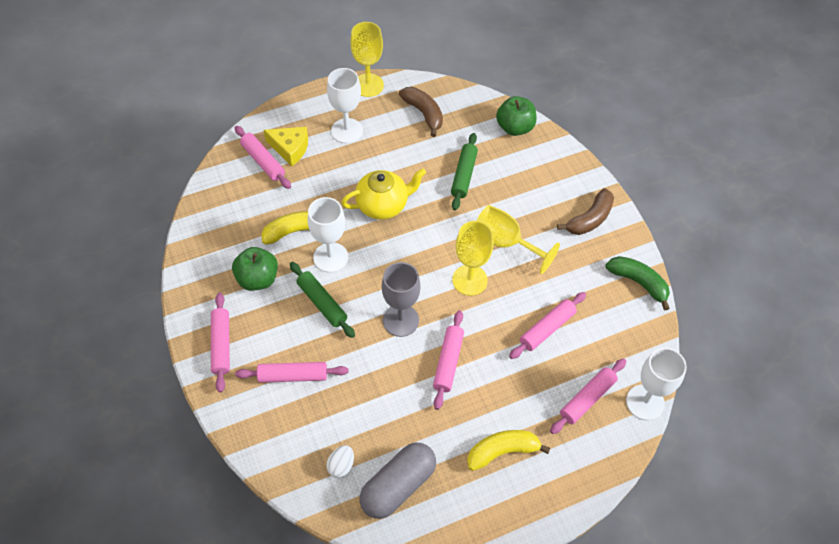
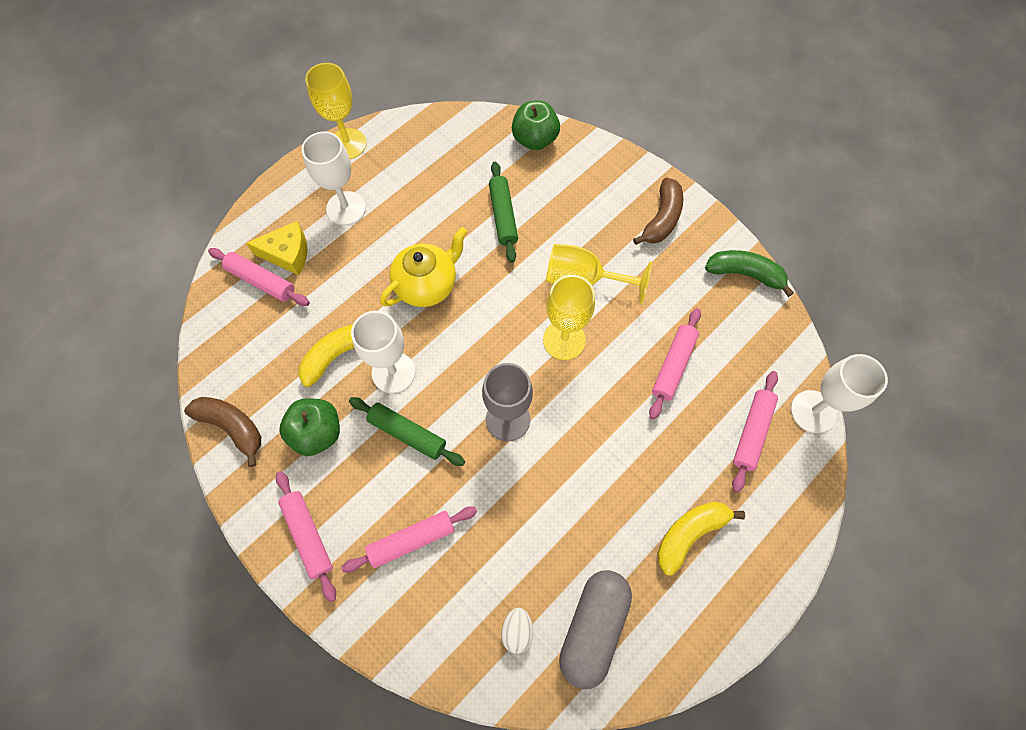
camera: 20 degrees left, 10 degrees up
(423, 113) = (426, 157): brown banana -> brown banana (232, 427)
(448, 362) = (583, 449): pink rolling pin -> none

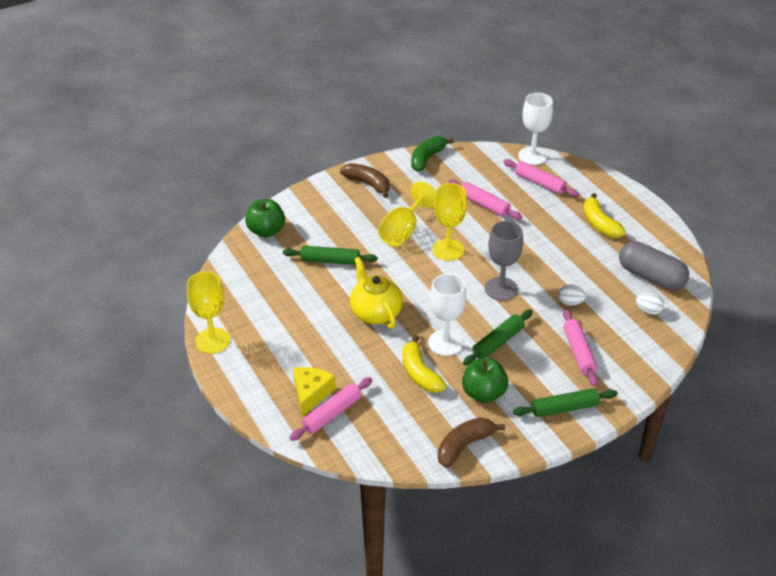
camera: 75 degrees left, 25 degrees down
(308, 536) = (564, 408): pink rolling pin -> green rolling pin
(346, 208) = (281, 350): white goblet -> none
(505, 515) = (570, 302): none -> white egg

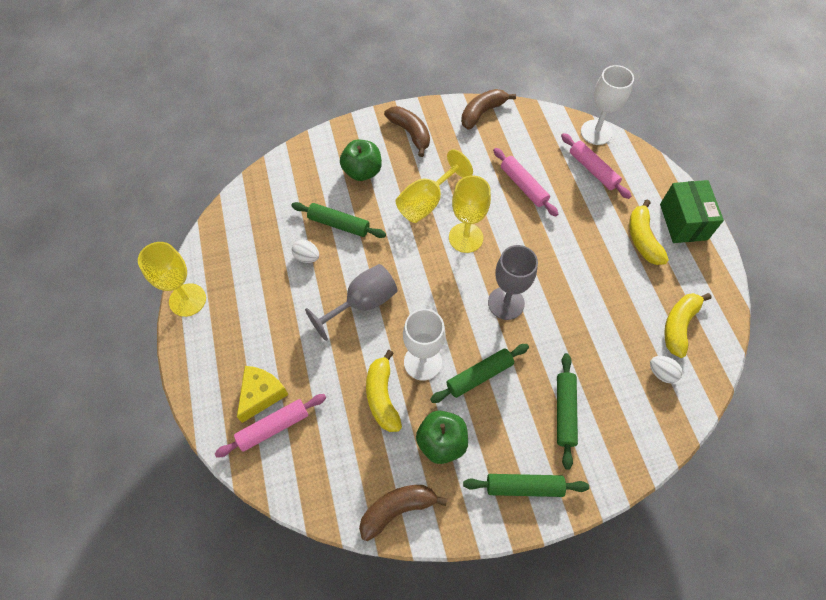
camera: 15 degrees right, 20 degrees up
(266, 231) = (288, 171): green apple -> green apple (362, 171)
(375, 312) = (362, 303): yellow teapot -> grey goblet
(427, 158) = (482, 113): green banana -> brown banana
(570, 302) = (576, 340): white egg -> white egg (307, 257)
(579, 352) = (564, 411): pink rolling pin -> green rolling pin
(629, 206) = (683, 222): none -> green box
(651, 276) = (679, 325): grey capsule -> yellow banana

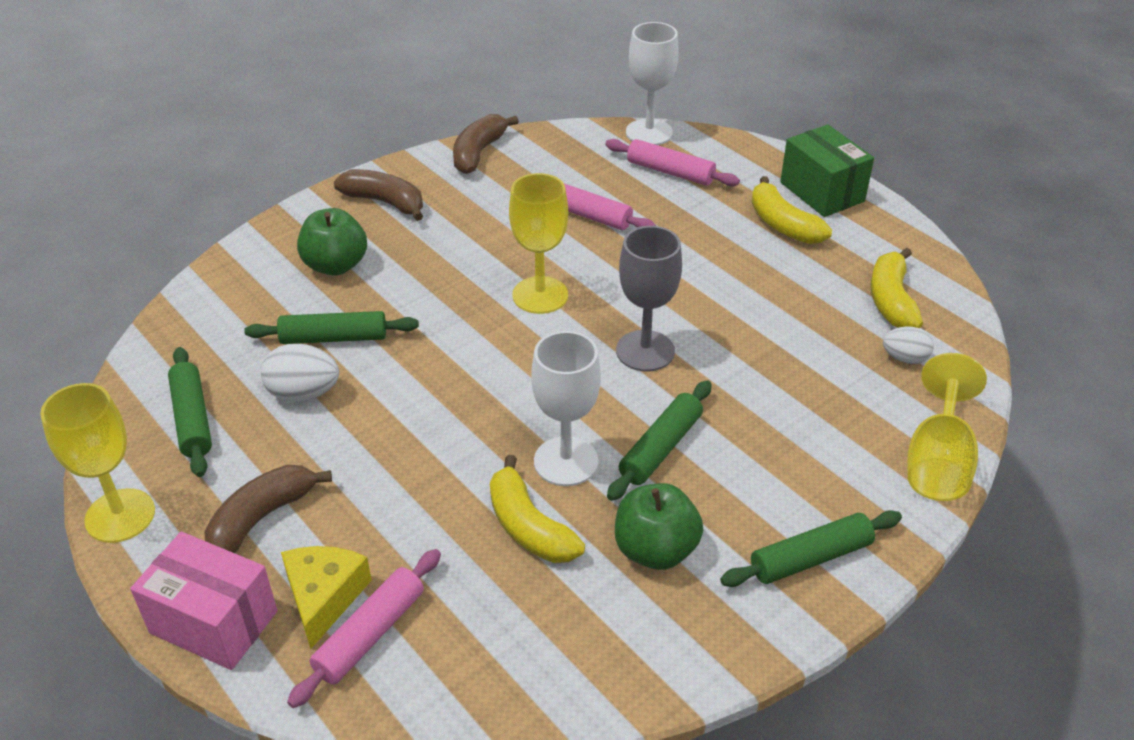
camera: 25 degrees left, 20 degrees down
(205, 385) = (214, 622): none -> pink box
(307, 257) = (303, 393): white egg -> white egg, size x1.51
(362, 303) = (428, 421): grey goblet -> none
(397, 509) = (640, 663): brown banana -> brown banana (261, 518)
(426, 202) = (457, 272): yellow goblet -> yellow goblet (937, 461)
(564, 411) = (808, 447): green rolling pin -> green rolling pin (192, 419)

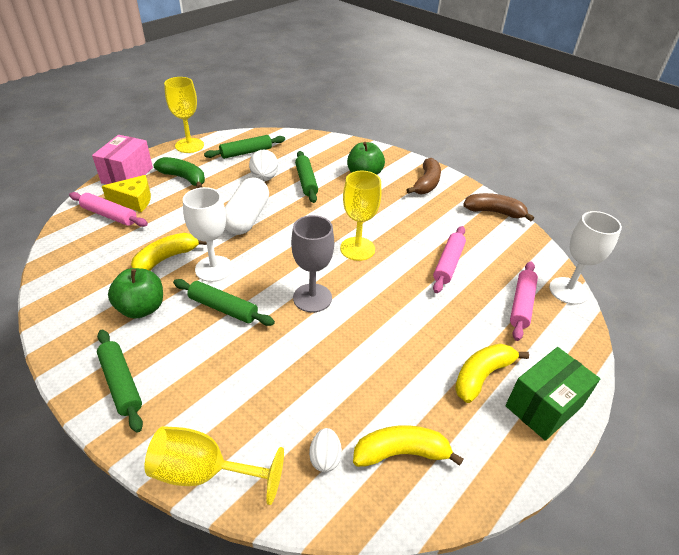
camera: 80 degrees right, 0 degrees up
(261, 518) = (184, 178): brown banana -> green banana
(430, 419) = (247, 218): none -> white capsule

